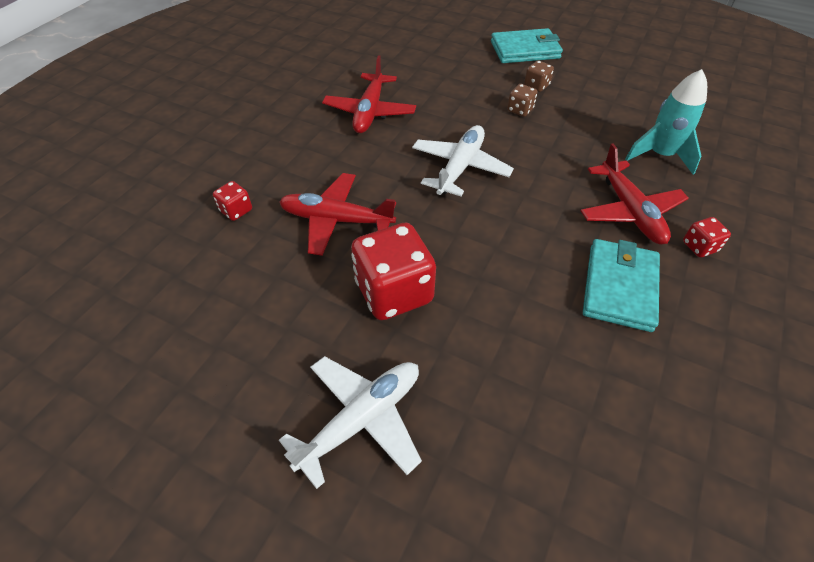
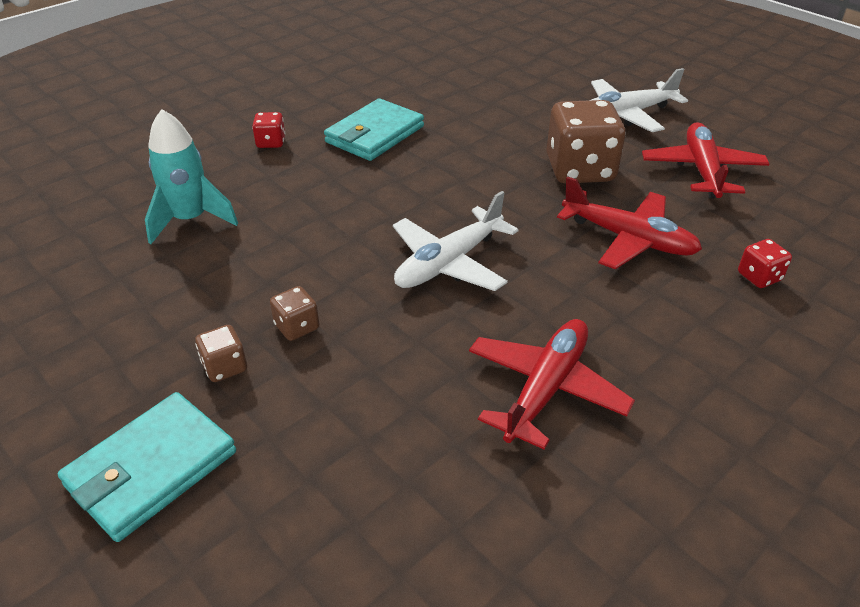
camera: 160 degrees left, 10 degrees down
(394, 292) = (580, 170): red dice -> brown dice
(525, 50) = (151, 469): turquoise wallet -> turquoise wallet turned 60 degrees counterclockwise
(629, 211) = (299, 178): red plane -> red plane (702, 170)

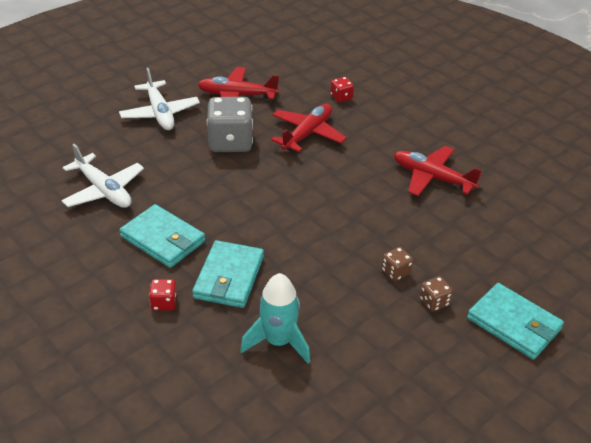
camera: 90 degrees left, 0 degrees up
(305, 181) = (229, 277): none -> turquoise wallet
(448, 263) = (331, 206): white plane -> white plane (104, 190)
(580, 170) = (230, 142): brown dice -> grey dice

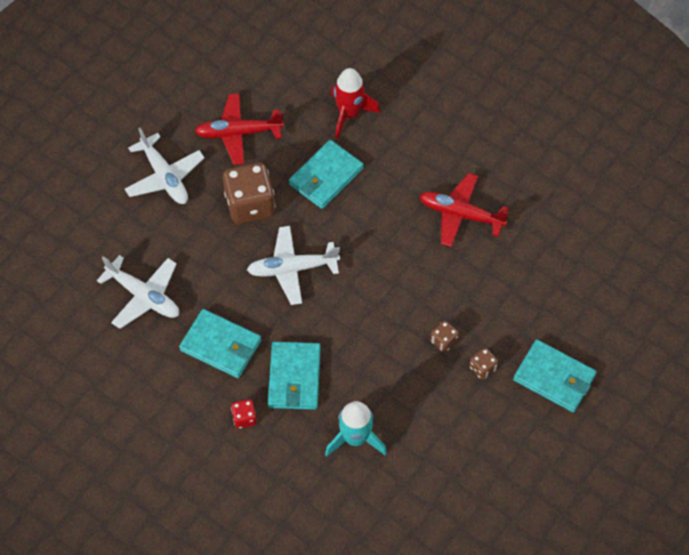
camera: 10 degrees left, 20 degrees up
(230, 142) = (250, 205): grey dice -> brown dice
(255, 192) = (292, 269): none -> white plane
(308, 134) = (326, 177): red plane -> turquoise wallet
(341, 97) = (349, 114): red dice -> red rocket

